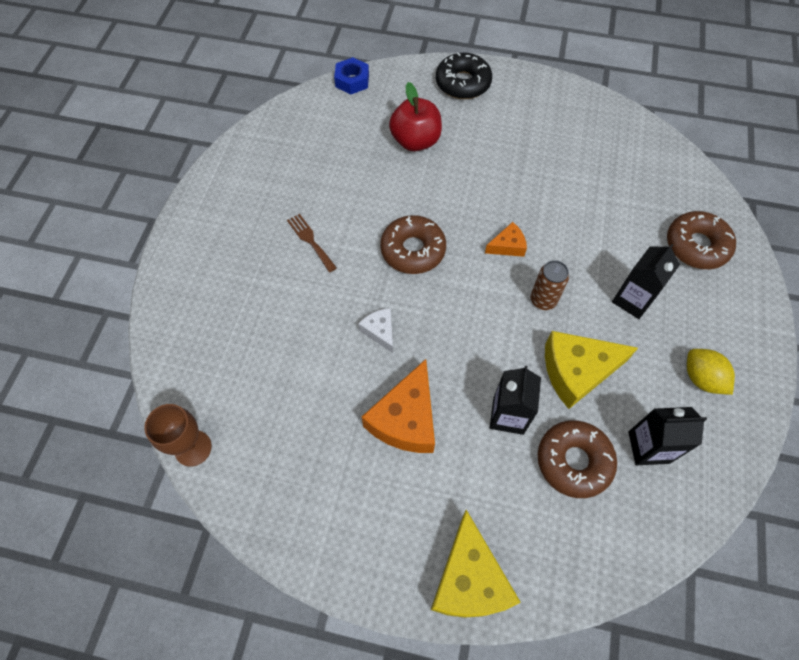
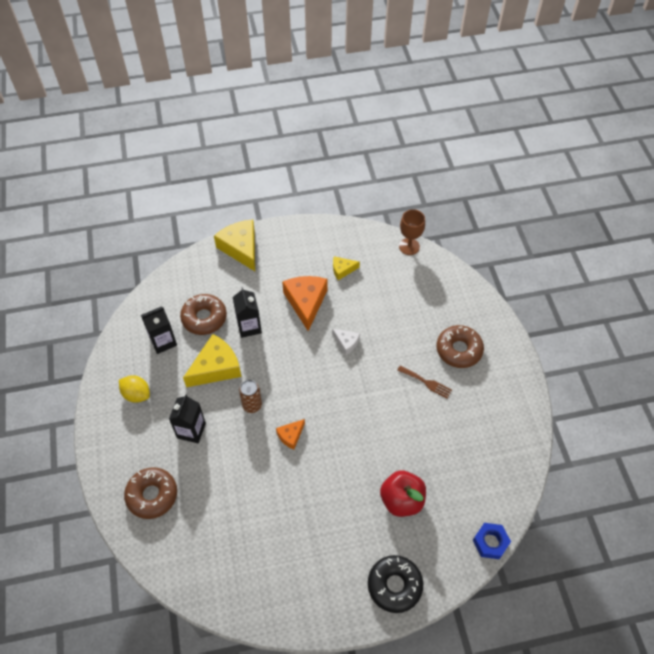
camera: 155 degrees right, 5 degrees down
(321, 452) = (342, 270): none -> yellow cheese
(413, 250) = (354, 404): brown donut -> brown donut (459, 350)

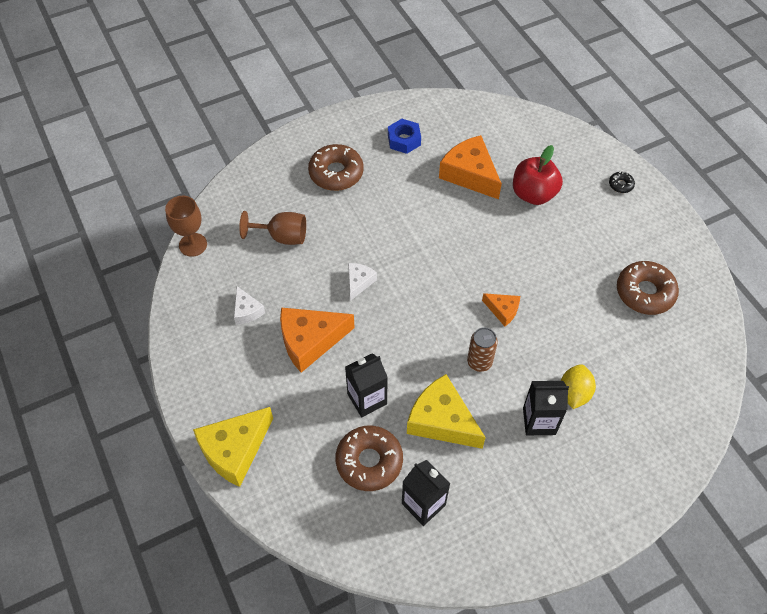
camera: 105 degrees left, 0 degrees up
(136, 394) = (515, 509): yellow lemon -> yellow lemon (574, 393)
(152, 495) = (637, 437): brown donut -> brown donut (645, 292)
(342, 270) = (247, 311): yellow cheese -> white cheese
(394, 585) = (620, 185): black donut -> black donut, size x0.46
(402, 301) = (282, 237): none -> brown goblet
(426, 382) = (388, 195): brown fork -> none
(436, 453) = (470, 174): none -> orange cheese
(490, 542) = (544, 120): blue nut -> blue nut (404, 140)

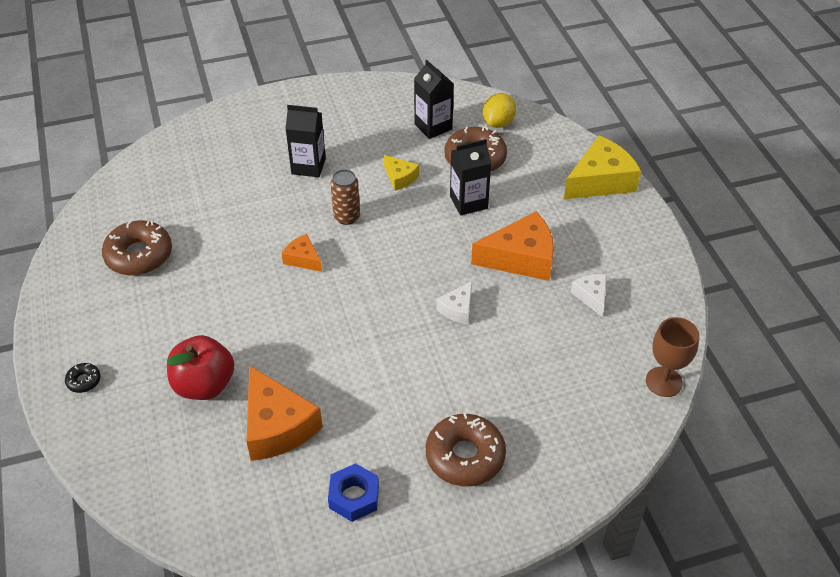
camera: 170 degrees left, 10 degrees down
(282, 237) = (547, 376): brown goblet -> none
(441, 420) = (400, 177): yellow cheese -> yellow cheese, size x0.52
(574, 393) = (265, 181): yellow lemon -> yellow lemon (498, 123)

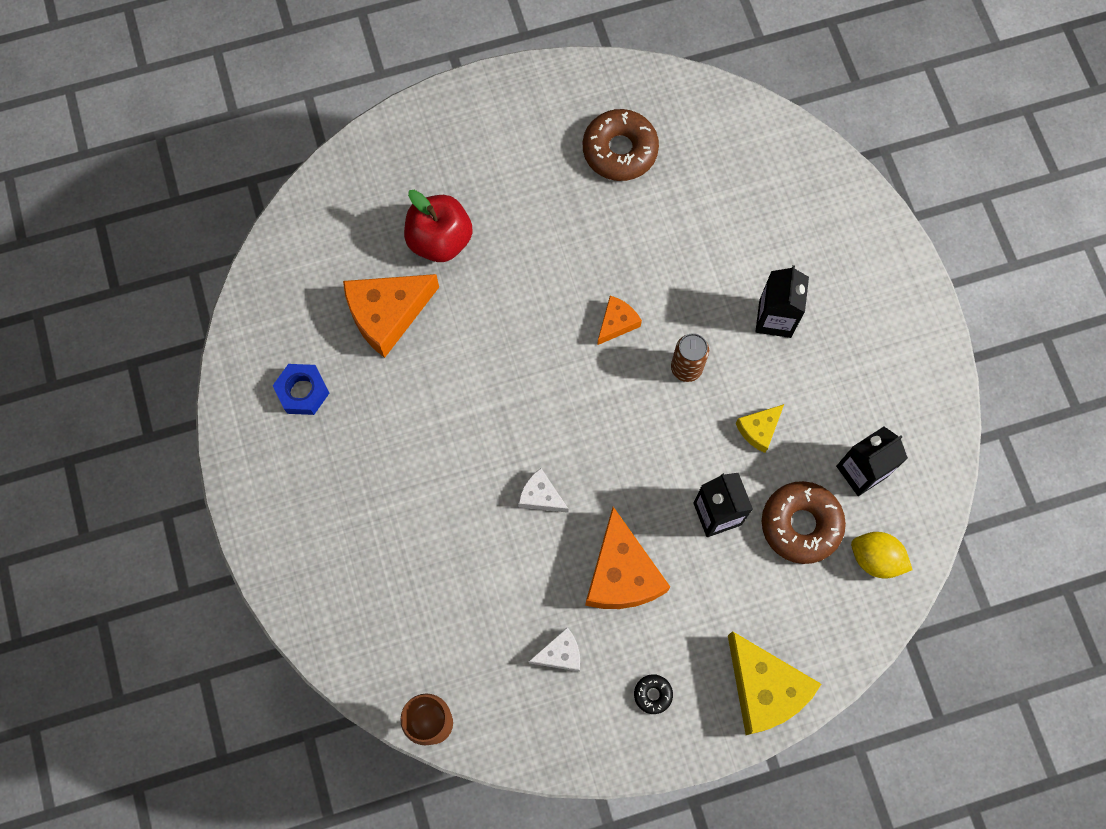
camera: 90 degrees right, 25 degrees up
(84, 381) = (448, 128): black donut -> black donut (653, 694)
(465, 456) = (343, 499): brown donut -> none

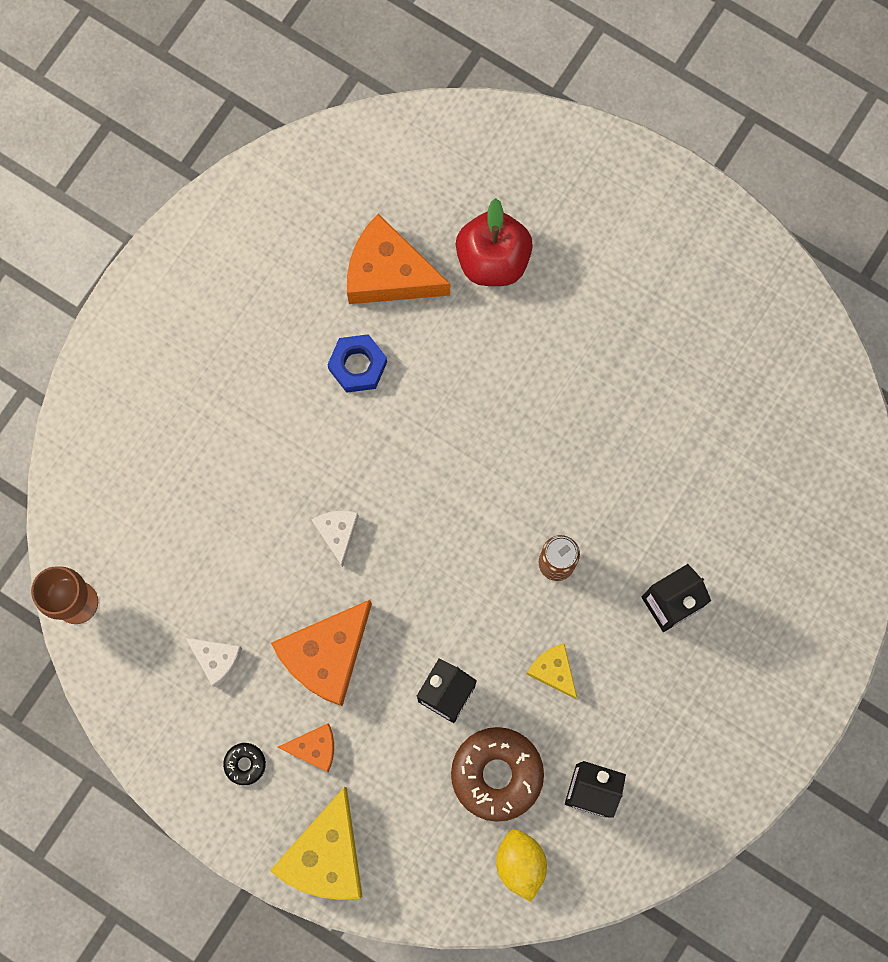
camera: 50 degrees right, 5 degrees up
(303, 392) = (263, 264): blue nut -> blue nut (358, 366)
(616, 323) = (546, 470): orange cheese -> orange cheese (314, 748)
(620, 150) = (711, 342): brown donut -> none
(759, 429) = (553, 671): yellow cheese -> yellow cheese turned 45 degrees clockwise

